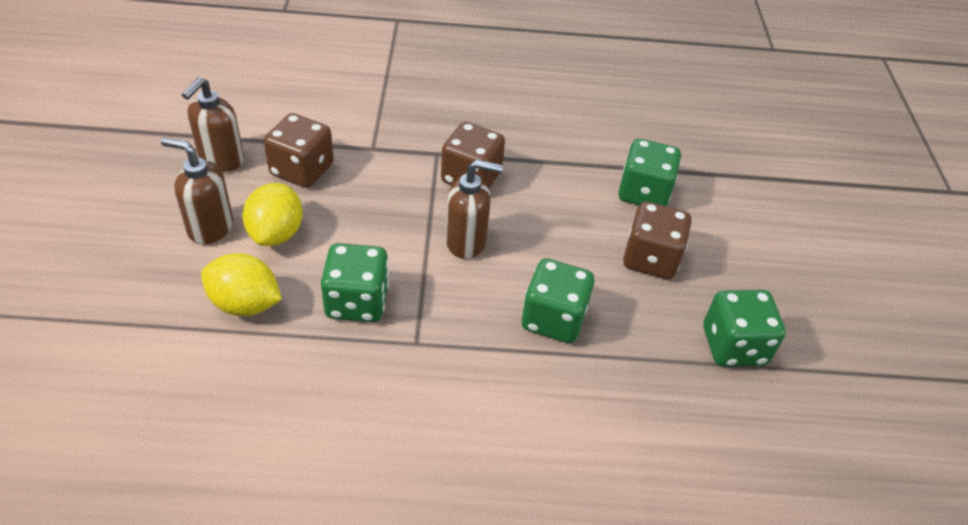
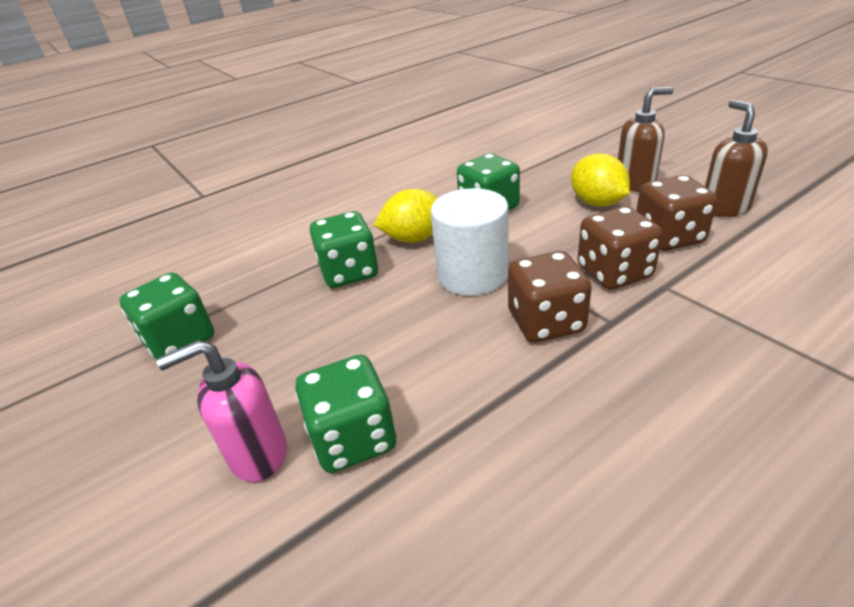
camera: 150 degrees right, 10 degrees down
(245, 304) = (543, 176): yellow lemon -> yellow lemon (414, 238)
(466, 242) = (472, 275): brown soap dispenser -> white cylinder
(650, 259) = (296, 364): brown dice -> brown dice (614, 272)
(702, 218) = (257, 454): none -> pink soap dispenser

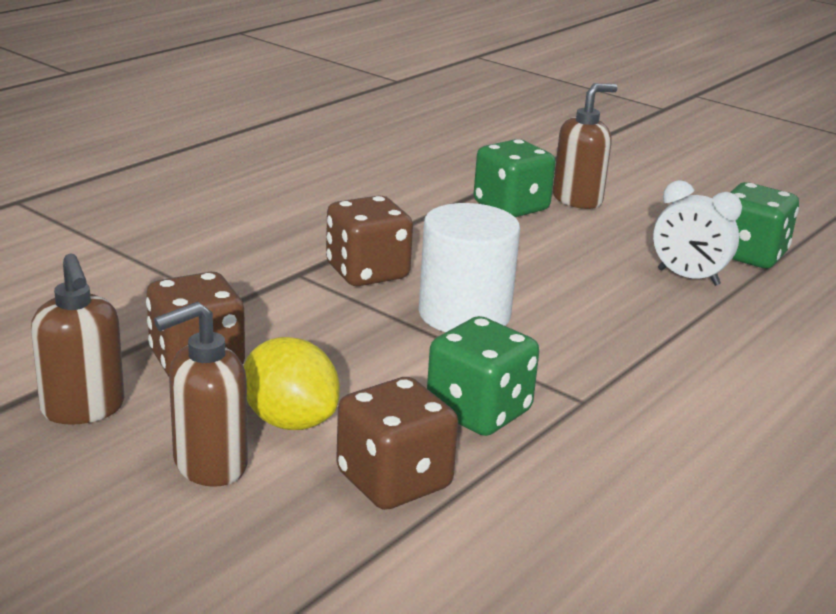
camera: 160 degrees right, 10 degrees down
(257, 454) = (578, 199): pink soap dispenser -> brown soap dispenser
(266, 312) = (688, 277): none -> white clock
(349, 272) = (630, 316): green dice -> none
(414, 238) = (574, 360): yellow lemon -> none
(614, 272) = (285, 317): brown dice -> brown dice (394, 481)

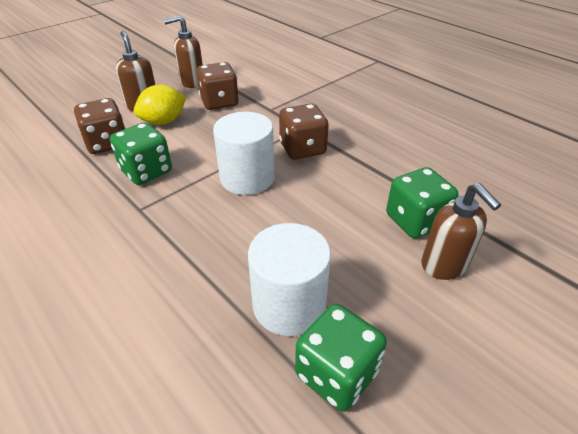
camera: 100 degrees right, 15 degrees up
(688, 277) = (289, 305): white clock -> white cylinder

